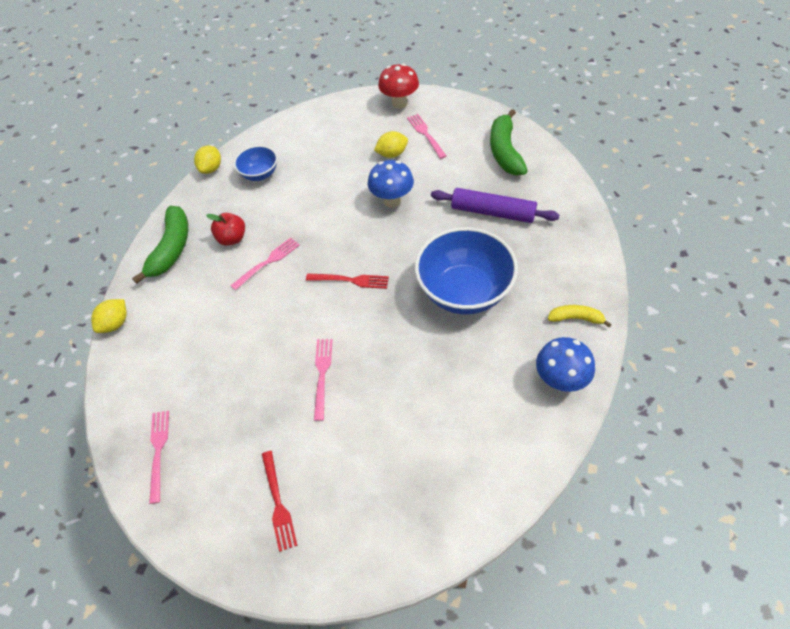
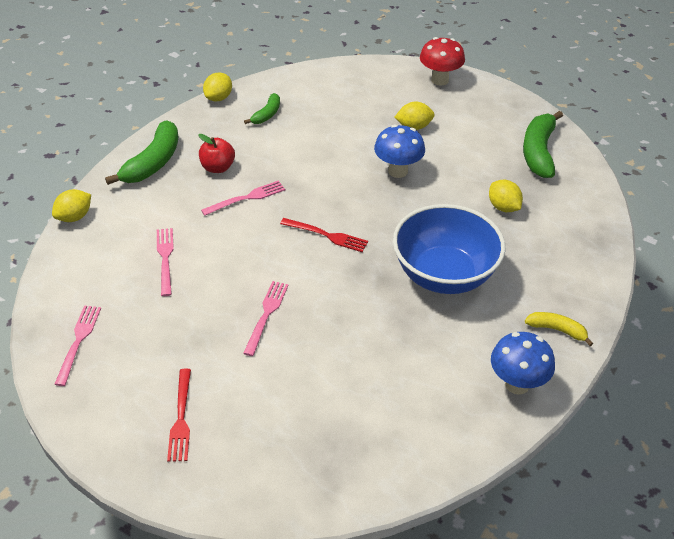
camera: 10 degrees right, 10 degrees down
(260, 174) = (267, 114): blue bowl -> green banana
(425, 134) = (457, 116): pink fork -> pink fork (165, 258)
(493, 212) = (503, 207): purple rolling pin -> yellow lemon

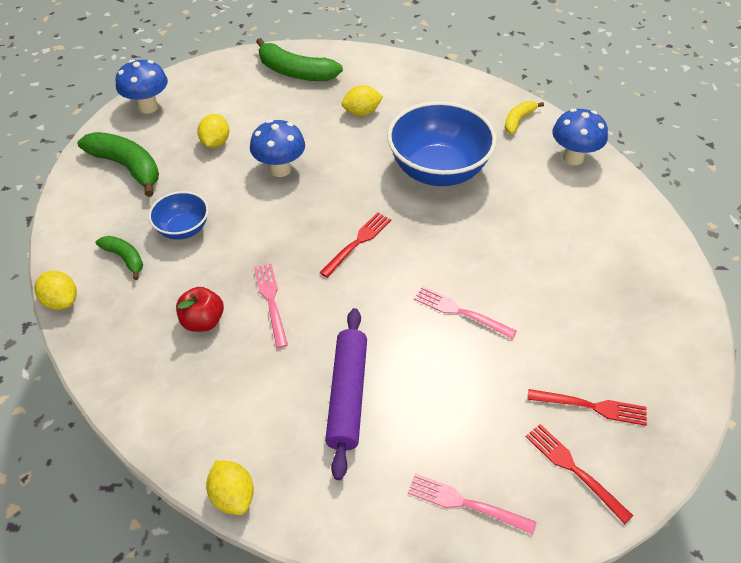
camera: 75 degrees left, 5 degrees up
(115, 408) = (573, 469): none -> red fork
(153, 162) = (160, 389): green banana -> green banana (127, 167)
(165, 258) = (347, 395): pink fork -> purple rolling pin
(306, 135) = (183, 229): none -> blue bowl
(439, 80) = (148, 107): red mushroom -> blue mushroom

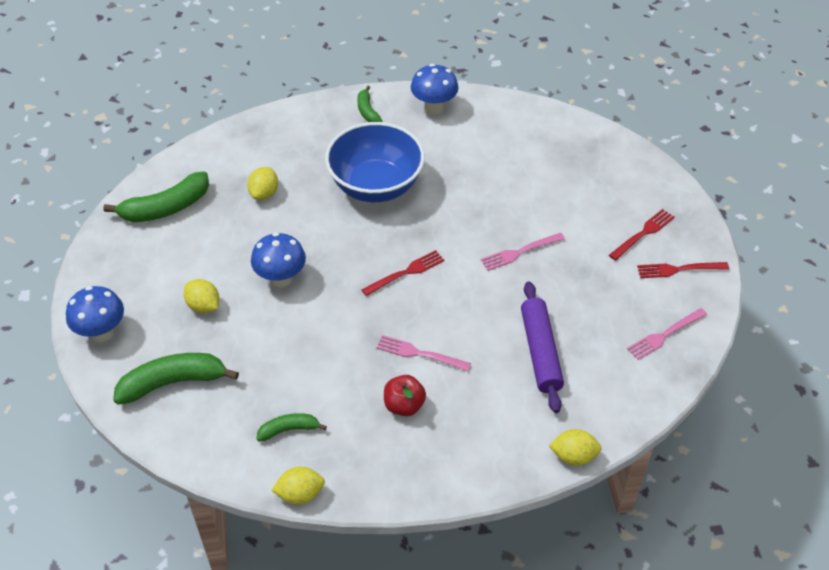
camera: 55 degrees left, 0 degrees up
(183, 229) = (291, 375): blue bowl -> none
(347, 395) = (540, 351): purple rolling pin -> purple rolling pin turned 45 degrees clockwise
(358, 242) = (406, 272): red fork -> red fork turned 75 degrees clockwise
(518, 120) = (367, 111): yellow banana -> green banana

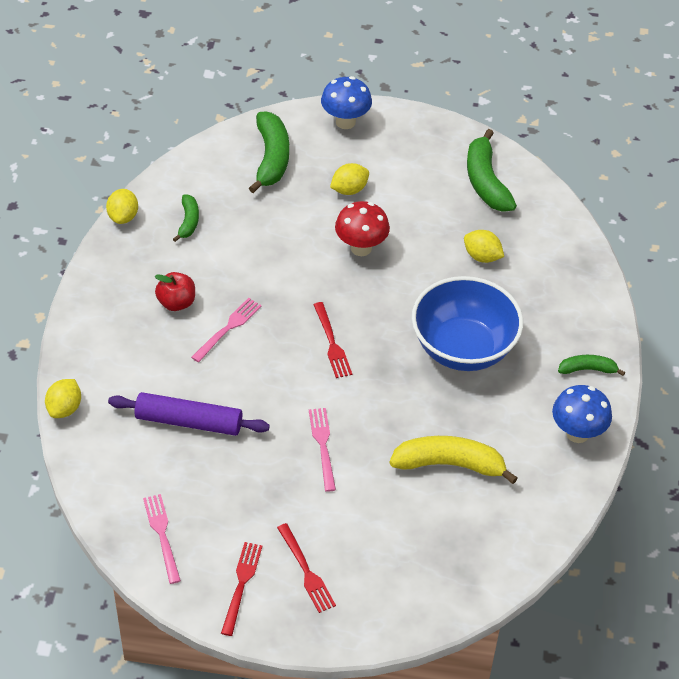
camera: 105 degrees right, 0 degrees up
(281, 279) = (361, 248): blue mushroom -> red mushroom
(499, 172) = (449, 464): none -> yellow banana

